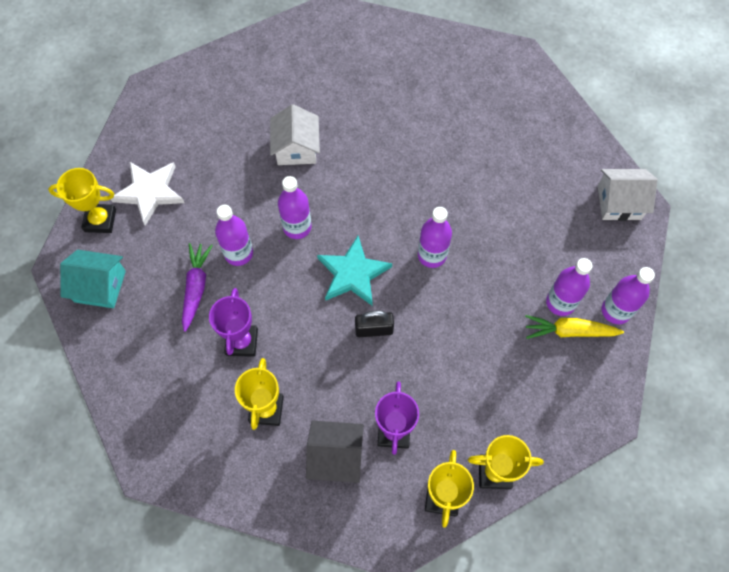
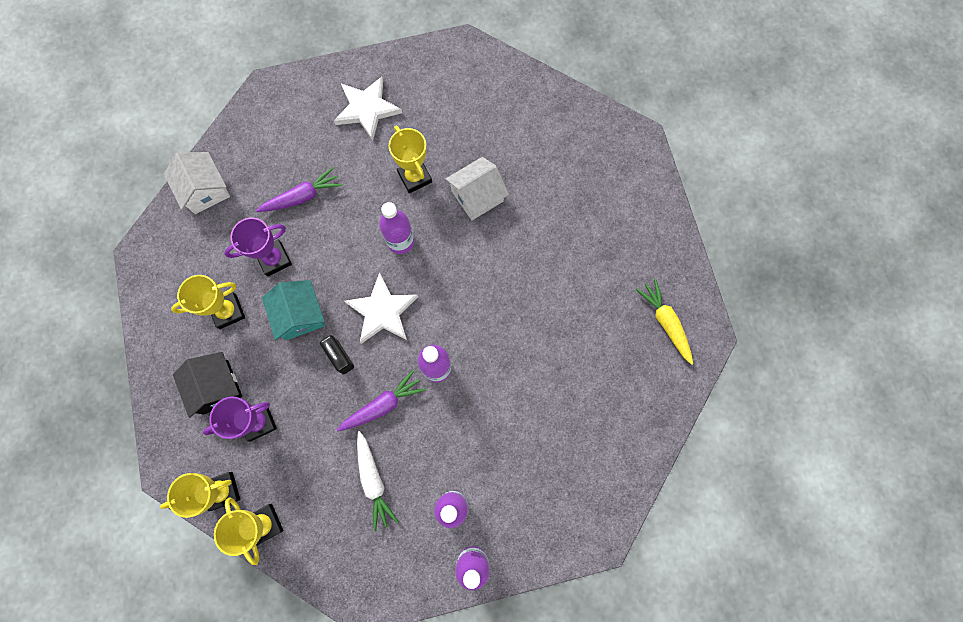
camera: 60 degrees right, 10 degrees up
(100, 220) = (321, 90): yellow trophy -> yellow trophy (415, 177)
(100, 286) = (265, 126): turquoise house -> turquoise house (300, 315)
(239, 253) = (350, 210): purple bottle -> none
(353, 273) = (382, 311): turquoise star -> white star
(439, 315) = (383, 405): none -> purple carrot
(504, 356) = (373, 481): none -> white carrot
(569, 331) = (428, 527): yellow carrot -> yellow carrot (665, 322)
(619, 202) = (593, 513): white house -> white house (205, 190)

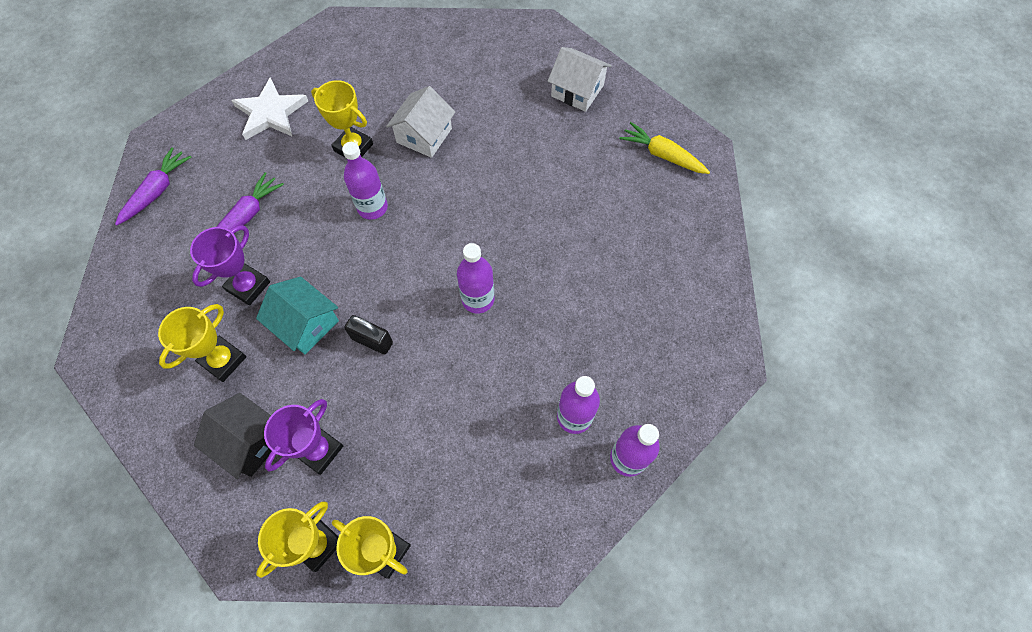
camera: 30 degrees left, 10 degrees down
(205, 190) = (134, 259): white house -> white house (577, 90)
(373, 481) = (478, 439): white carrot -> none
(382, 311) = (391, 277): white star -> none
(383, 405) = (444, 361): purple carrot -> purple carrot (157, 191)

